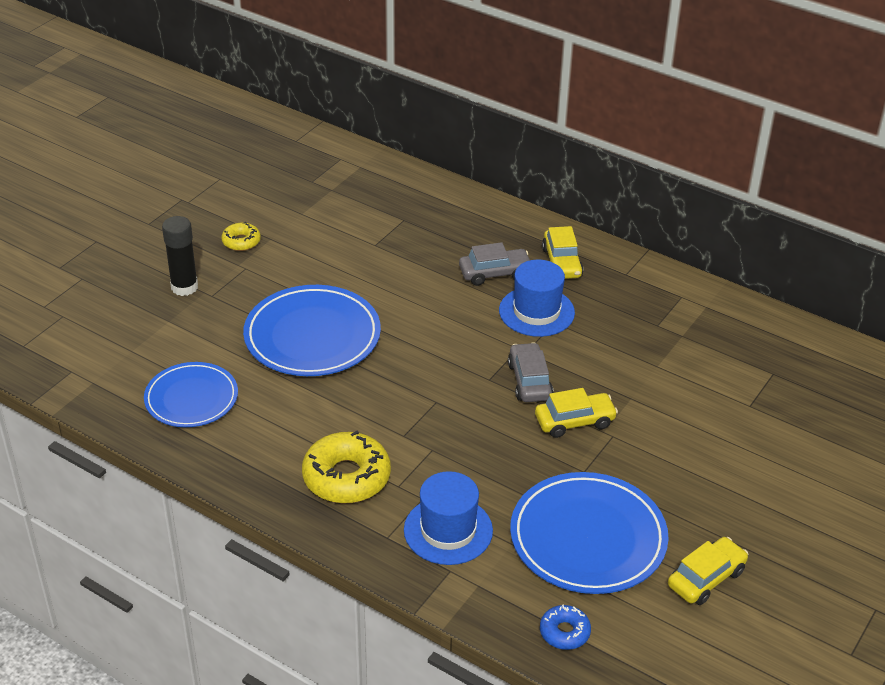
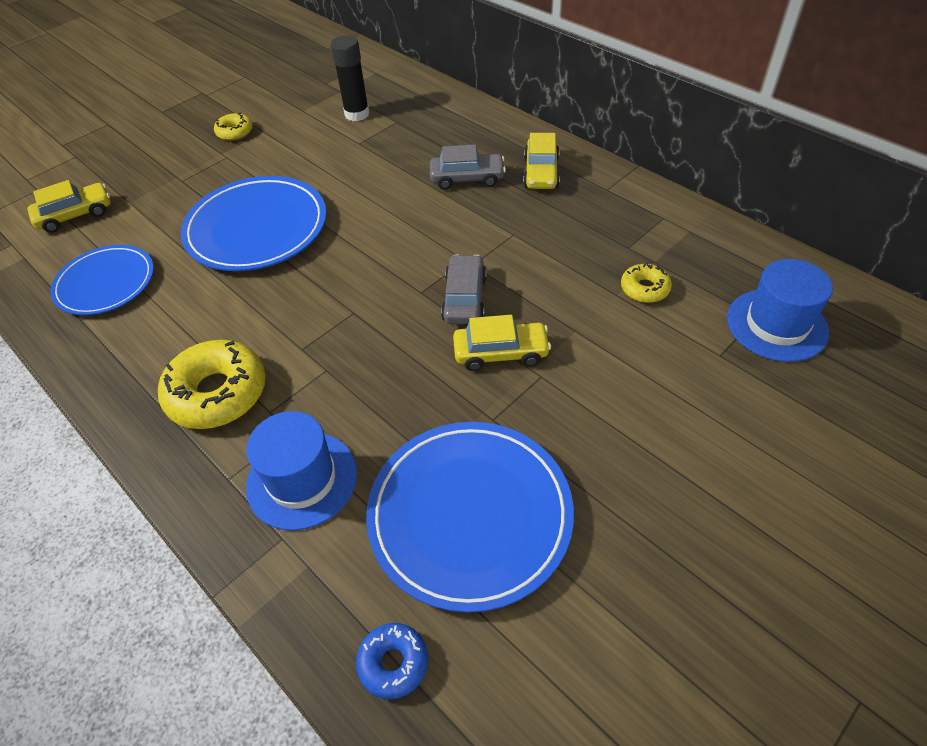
camera: 15 degrees right, 10 degrees up
(184, 287) = (161, 171): black glue stick -> black glue stick (357, 114)
(536, 311) = (498, 221): blue hat -> blue hat (776, 325)
(679, 359) = (644, 289): none -> yellow donut
(706, 578) = (612, 604): yellow car -> yellow car (76, 215)

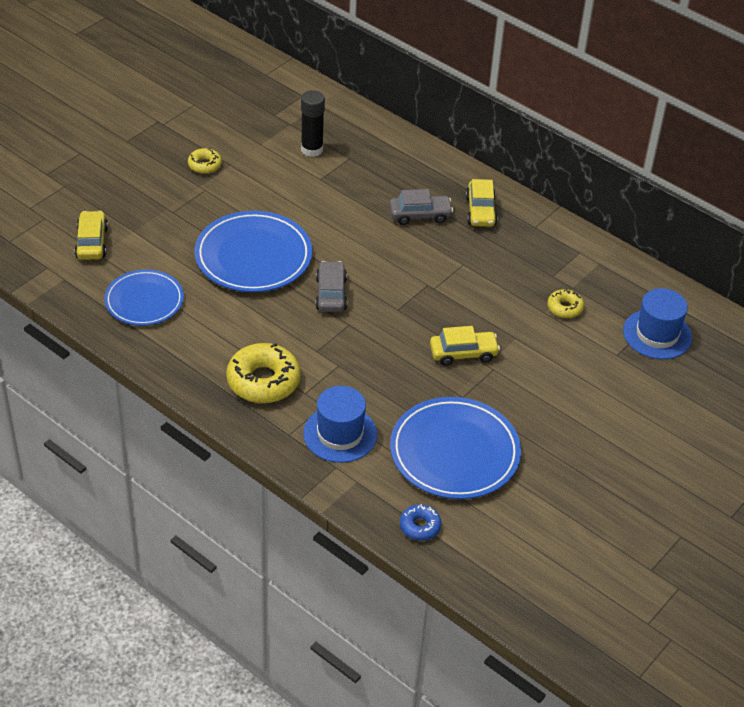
camera: 10 degrees left, 5 degrees down
(76, 215) = (92, 242): yellow car -> yellow car turned 60 degrees counterclockwise
(464, 298) = (432, 314): grey car -> grey car (331, 294)

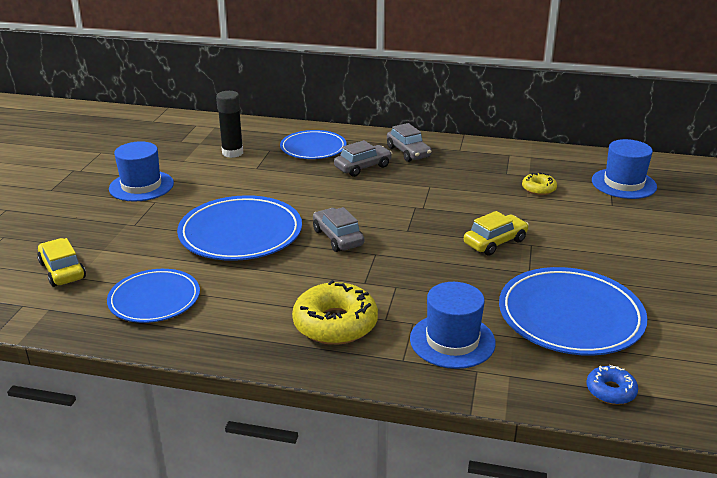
camera: 25 degrees left, 15 degrees down
(204, 165) = (141, 186): yellow donut -> blue hat
(392, 171) = (313, 148): none -> blue plate
(480, 211) = (408, 152): yellow car -> grey car

